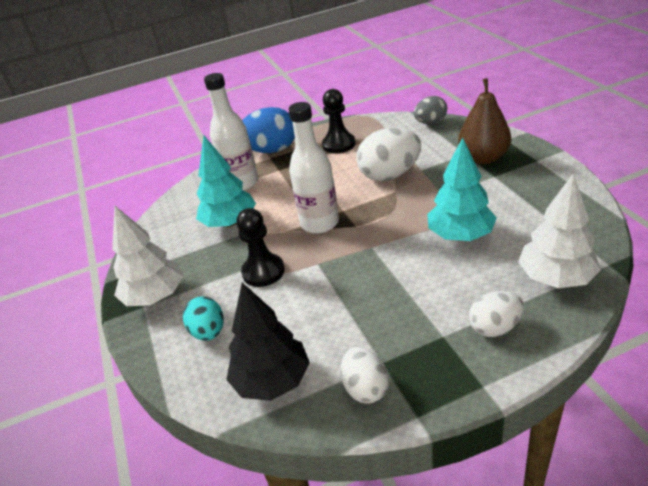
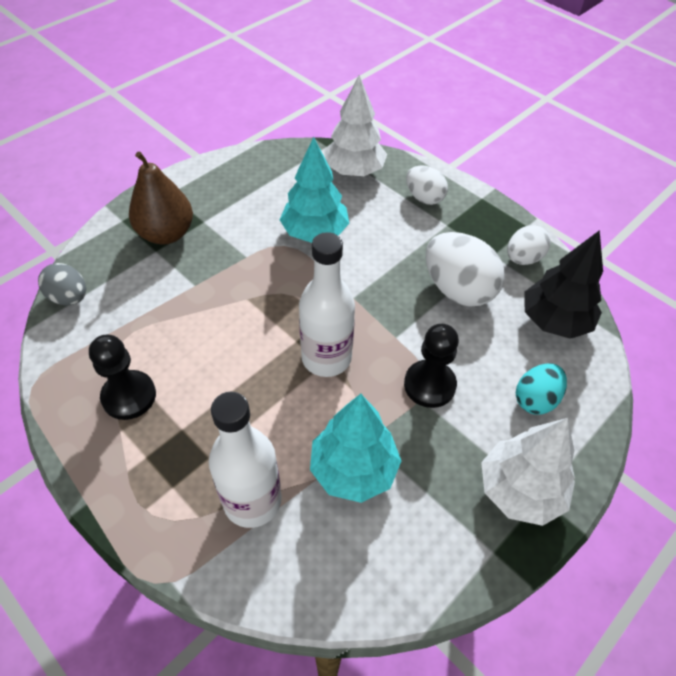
camera: 120 degrees left, 15 degrees up
(271, 150) = (145, 496): blue egg -> none
(390, 175) = (210, 313): white egg -> white egg (458, 289)

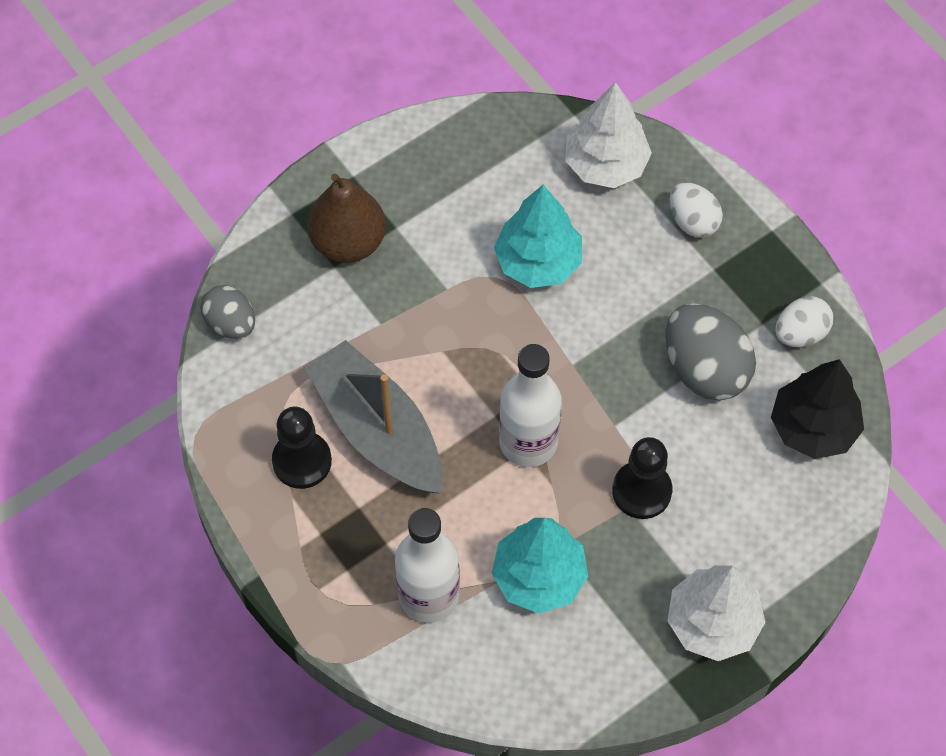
camera: 10 degrees right, 10 degrees up
(196, 363) = (378, 430): none -> grey boat
(458, 289) = (705, 369): white egg -> grey egg
(535, 399) = (759, 524): turquoise egg -> none

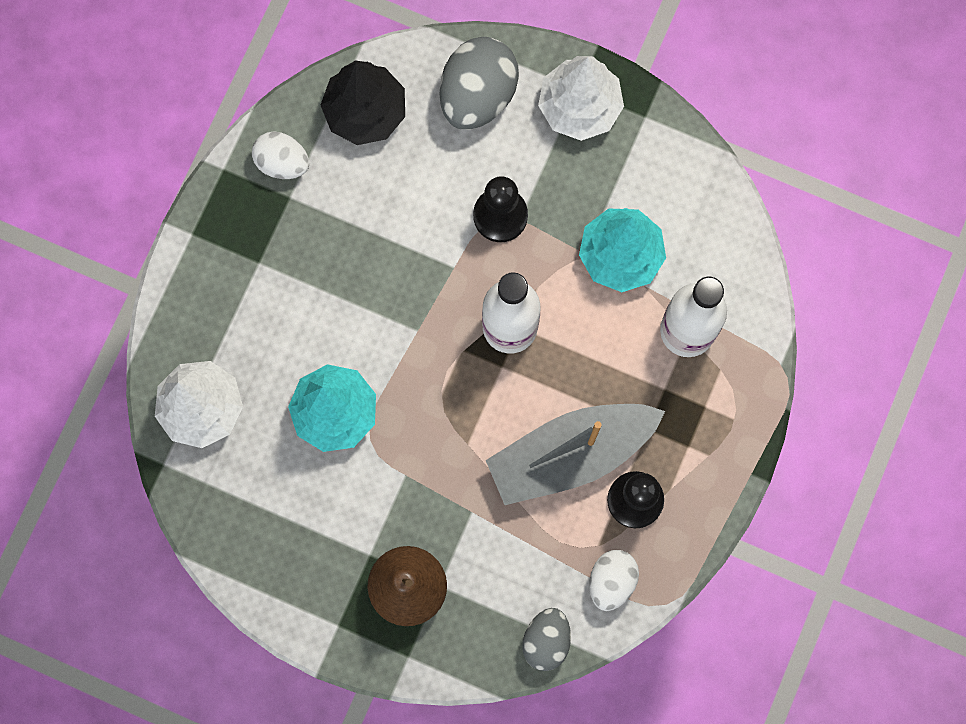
camera: 120 degrees left, 15 degrees up
(378, 430) = (571, 454): grey boat -> grey boat turned 45 degrees clockwise
(693, 221) = (220, 303): white egg -> white egg (611, 581)
(705, 369) = (360, 222): grey egg -> grey egg (478, 95)

